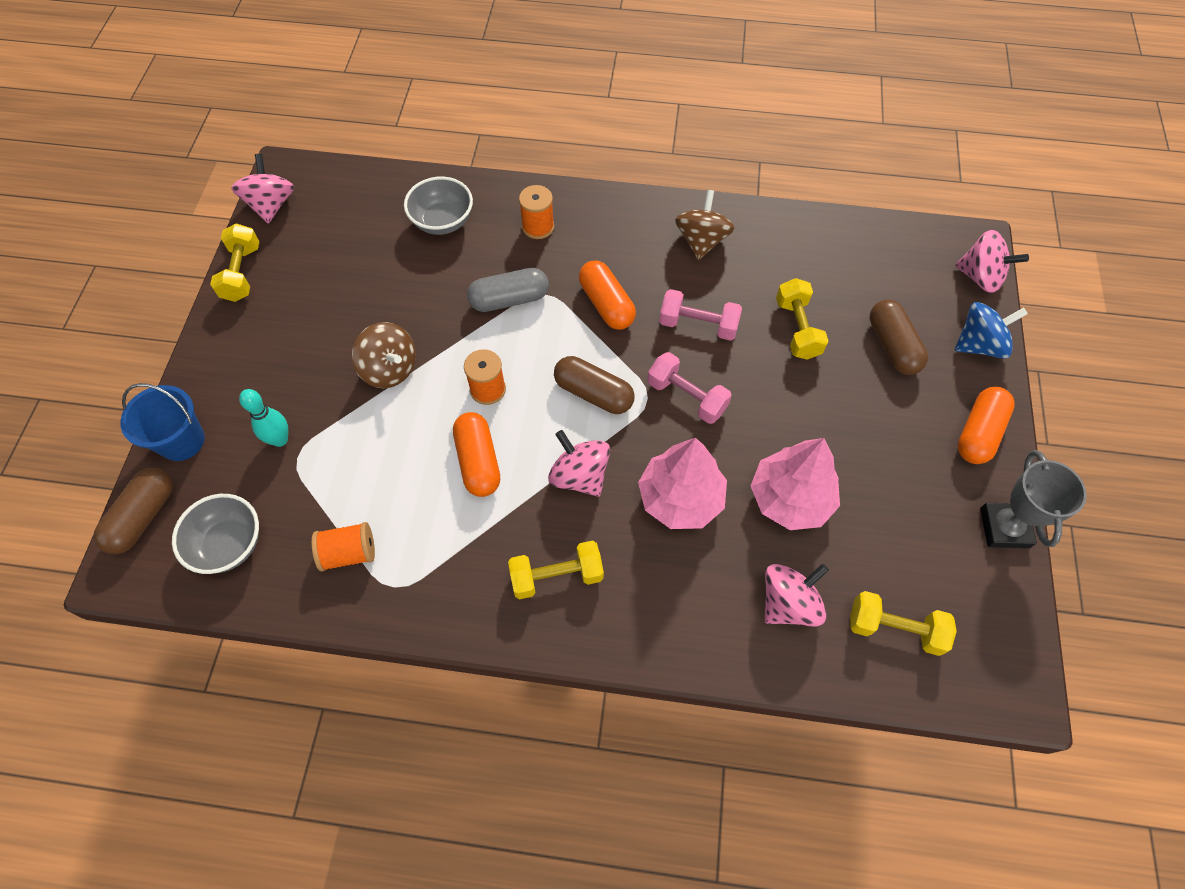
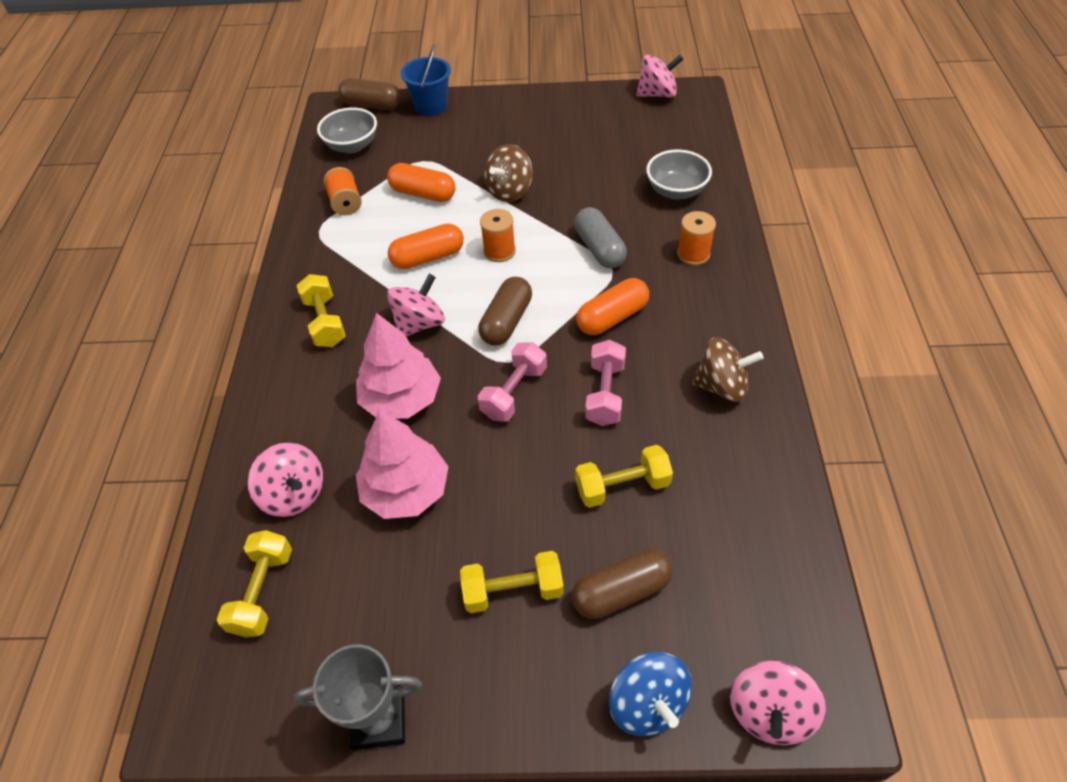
camera: 85 degrees right, 10 degrees down
(242, 273) = (583, 96): yellow dumbbell -> yellow dumbbell (513, 591)
(280, 439) = (437, 149): turquoise bowling pin -> none
(978, 433) = (508, 695): orange capsule -> orange capsule (423, 194)

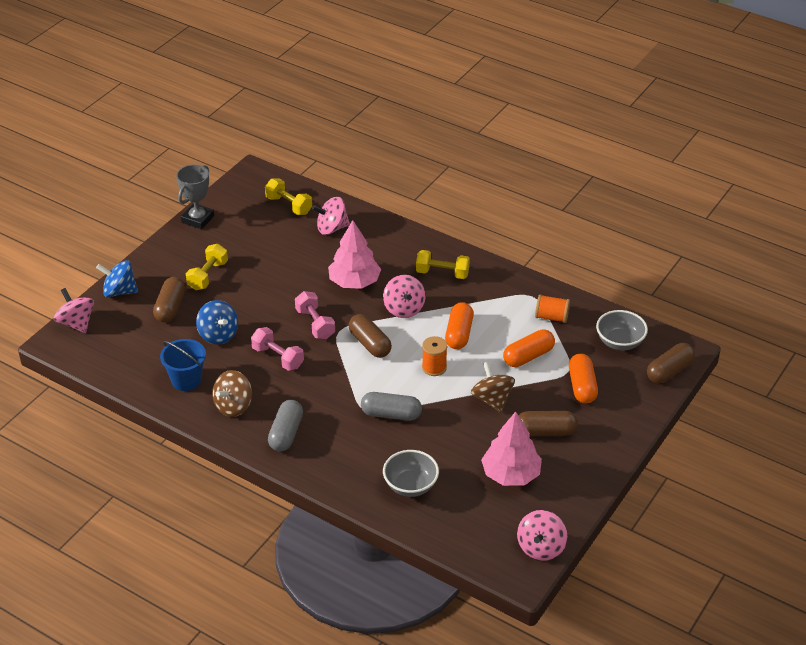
camera: 120 degrees right, 10 degrees down
(406, 490) = (295, 263): pink tree -> pink tree (511, 474)
(431, 106) = (640, 403): blue bucket -> blue bucket (186, 380)
(520, 142) = (545, 431): none -> brown capsule
(612, 317) = (328, 389): orange capsule -> orange capsule (582, 386)
(622, 486) = (218, 335): yellow dumbbell -> blue spinning top
(693, 254) = (342, 456): orange spool -> none
(711, 314) = (286, 433): none -> grey capsule

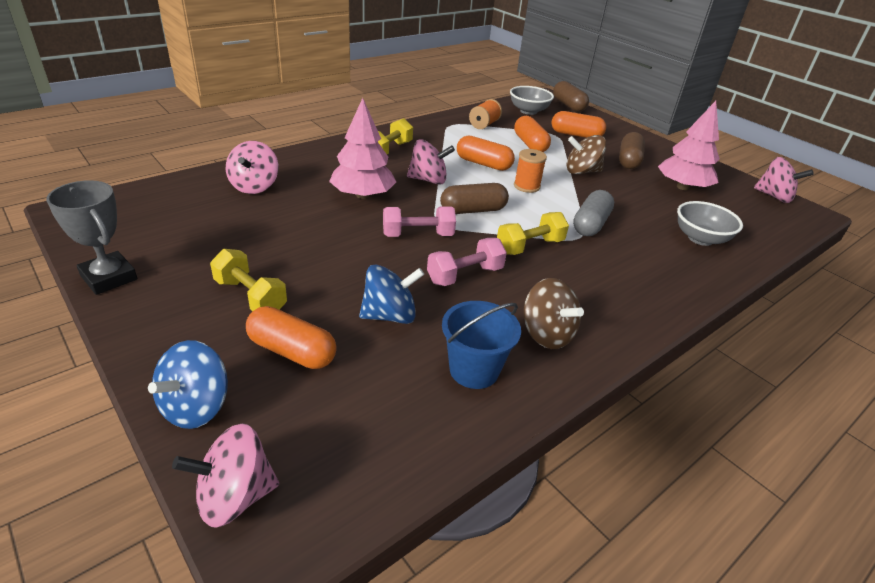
camera: 75 degrees left, 5 degrees down
(170, 307) = (292, 351): brown capsule -> orange capsule
(286, 433) = (610, 301): grey capsule -> none
(289, 205) = (176, 202): yellow dumbbell -> yellow dumbbell (530, 246)

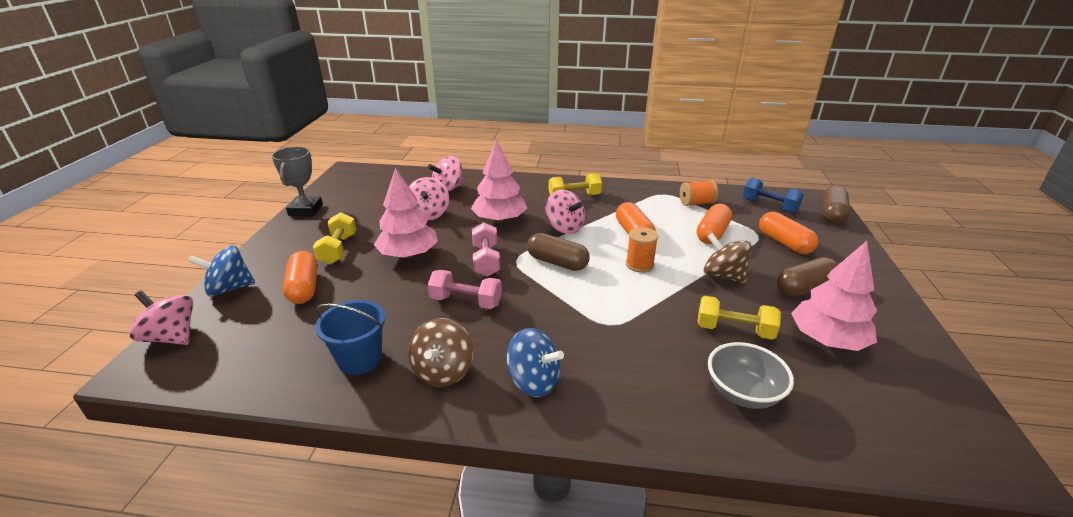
camera: 50 degrees right, 5 degrees down
(338, 264) = (408, 254): none -> pink tree
(390, 315) = (379, 299): blue spinning top -> blue spinning top (533, 381)
(418, 235) = (486, 260): pink dumbbell -> pink dumbbell turned 45 degrees clockwise
(528, 111) = (769, 206): grey bowl -> blue dumbbell
(530, 246) = (551, 308): yellow dumbbell -> yellow dumbbell (734, 330)
(590, 224) = (640, 320): grey capsule -> none
(774, 196) = (966, 414): pink spinning top -> pink spinning top (428, 214)

